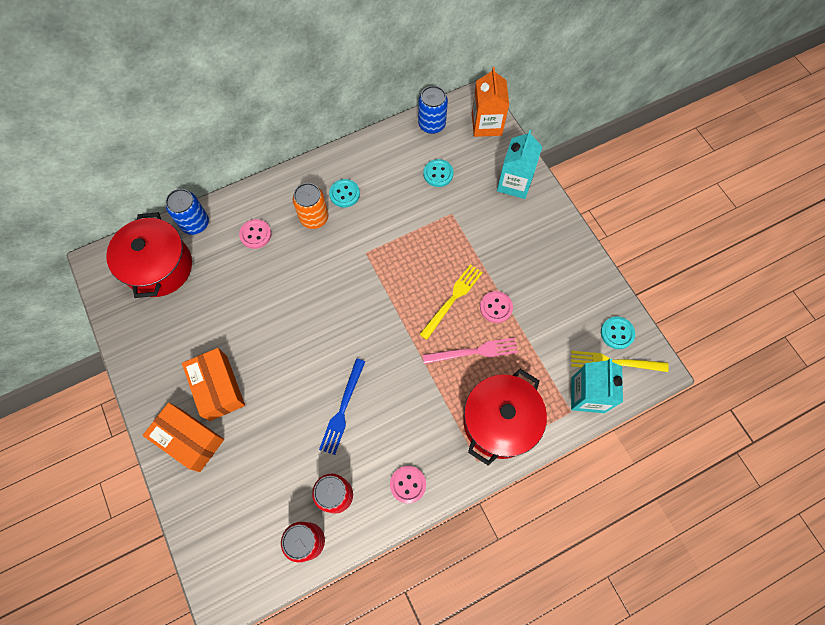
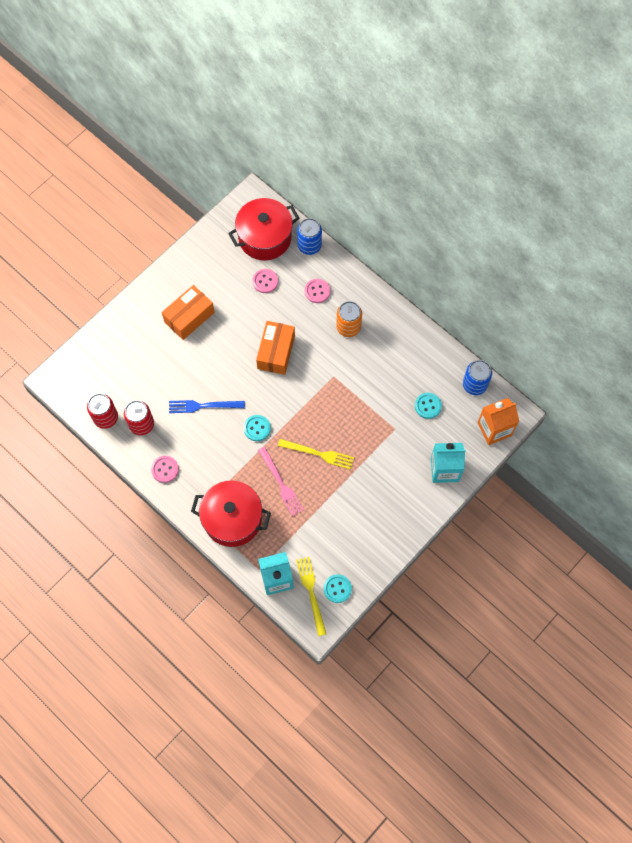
camera: 70 degrees right, 0 degrees up
(189, 439) = (147, 315): orange box -> orange box (276, 352)
(344, 194) = (379, 341): turquoise button -> turquoise button (257, 428)
(496, 307) = (324, 489): pink button -> pink button (265, 281)

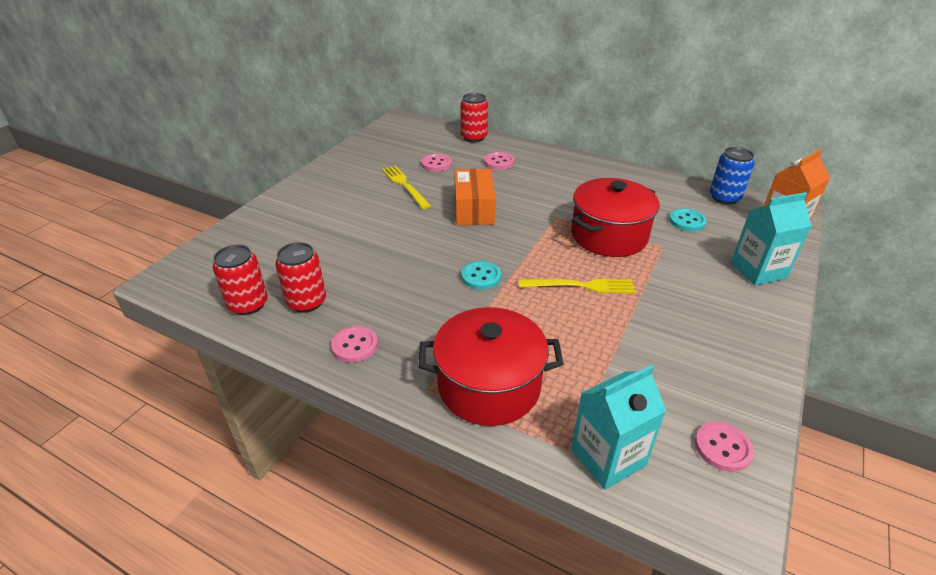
camera: 15 degrees left, 30 degrees down
(189, 317) = (353, 199): orange box -> none
(203, 406) = (395, 268): blue fork -> none
(265, 238) = (423, 139): red pot -> red pot (609, 235)
(281, 483) = (545, 327): pink fork -> none
(309, 246) = (474, 137): blue can -> red can
(311, 593) = (682, 465): yellow fork -> yellow fork (405, 185)
(337, 589) = (722, 447): turquoise button -> pink button
(348, 327) = (549, 180): orange can -> none

